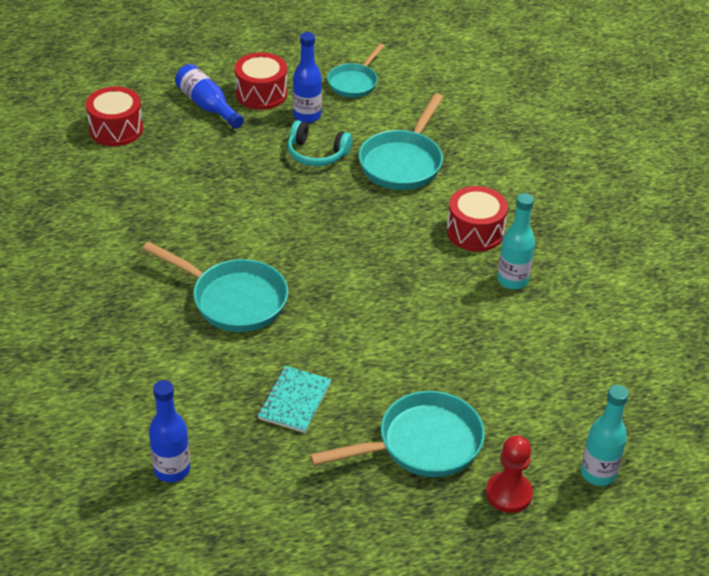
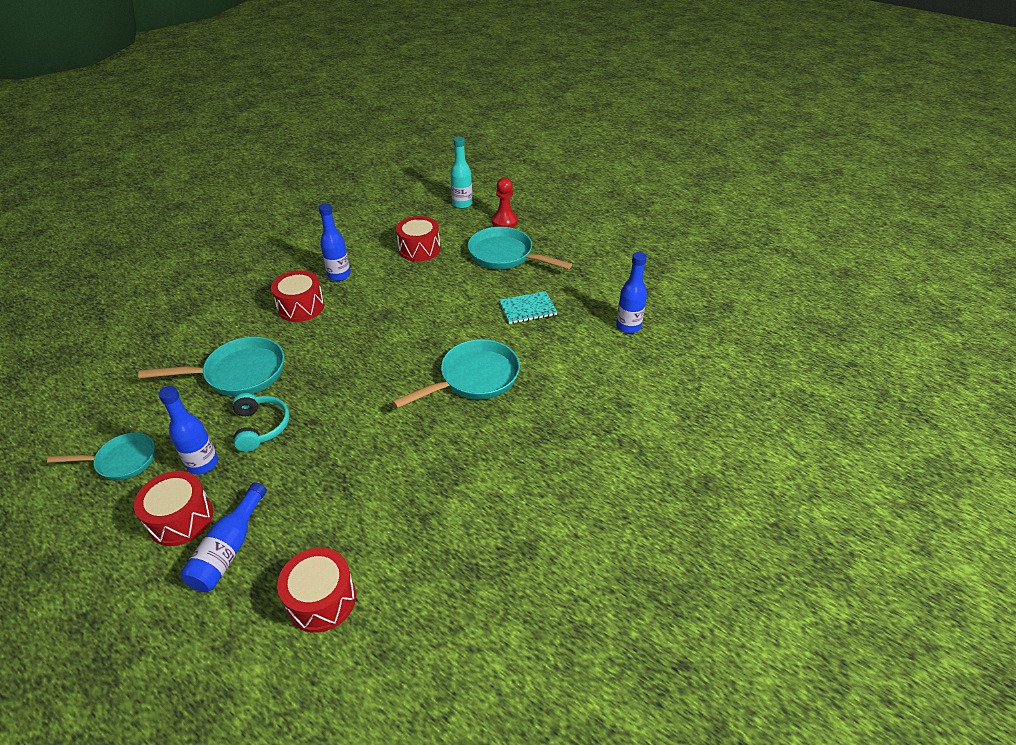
camera: 125 degrees left, 0 degrees up
(233, 299) = (474, 378): turquoise pan -> turquoise pan turned 60 degrees clockwise
(510, 370) = (419, 249): none -> red drum
(512, 280) = (339, 275): turquoise bottle -> blue bottle

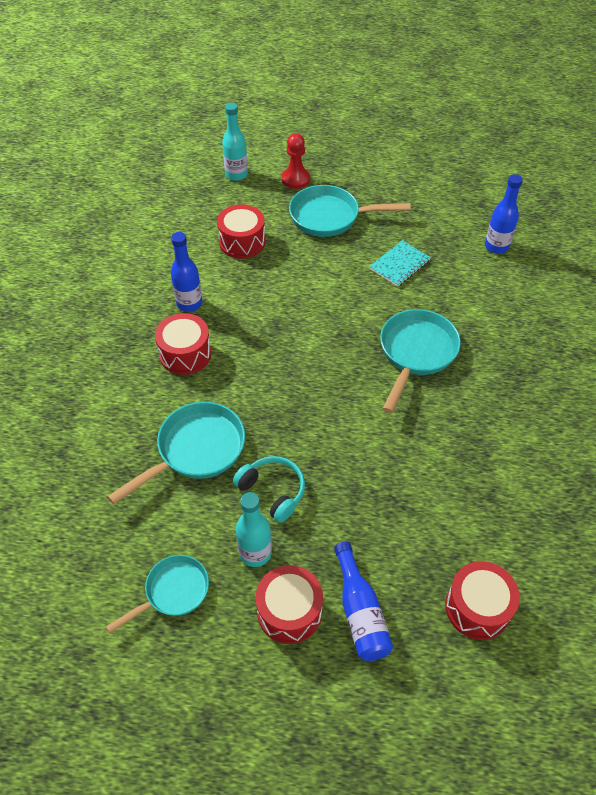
camera: 30 degrees left, 10 degrees up
(203, 464) = (255, 553): blue bottle -> turquoise bottle

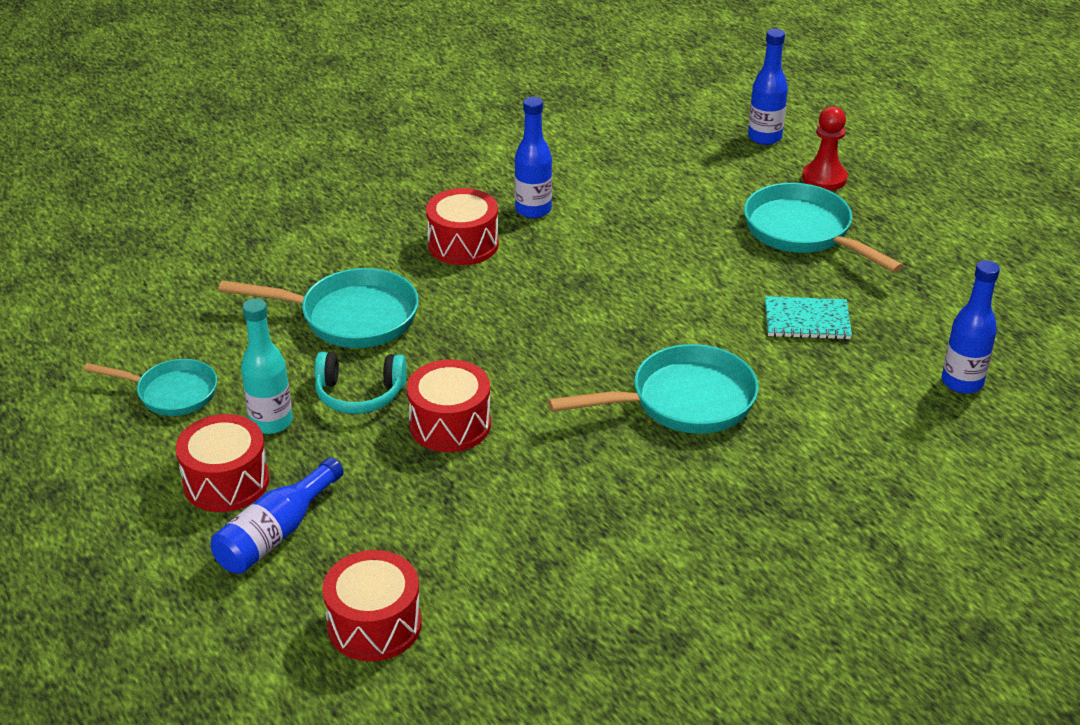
camera: 50 degrees right, 15 degrees down
(236, 174) = (764, 137): turquoise bottle -> blue bottle
(242, 242) = (669, 195): red drum -> red drum (450, 424)
(273, 491) = (359, 394): turquoise headphones -> turquoise headphones turned 90 degrees clockwise

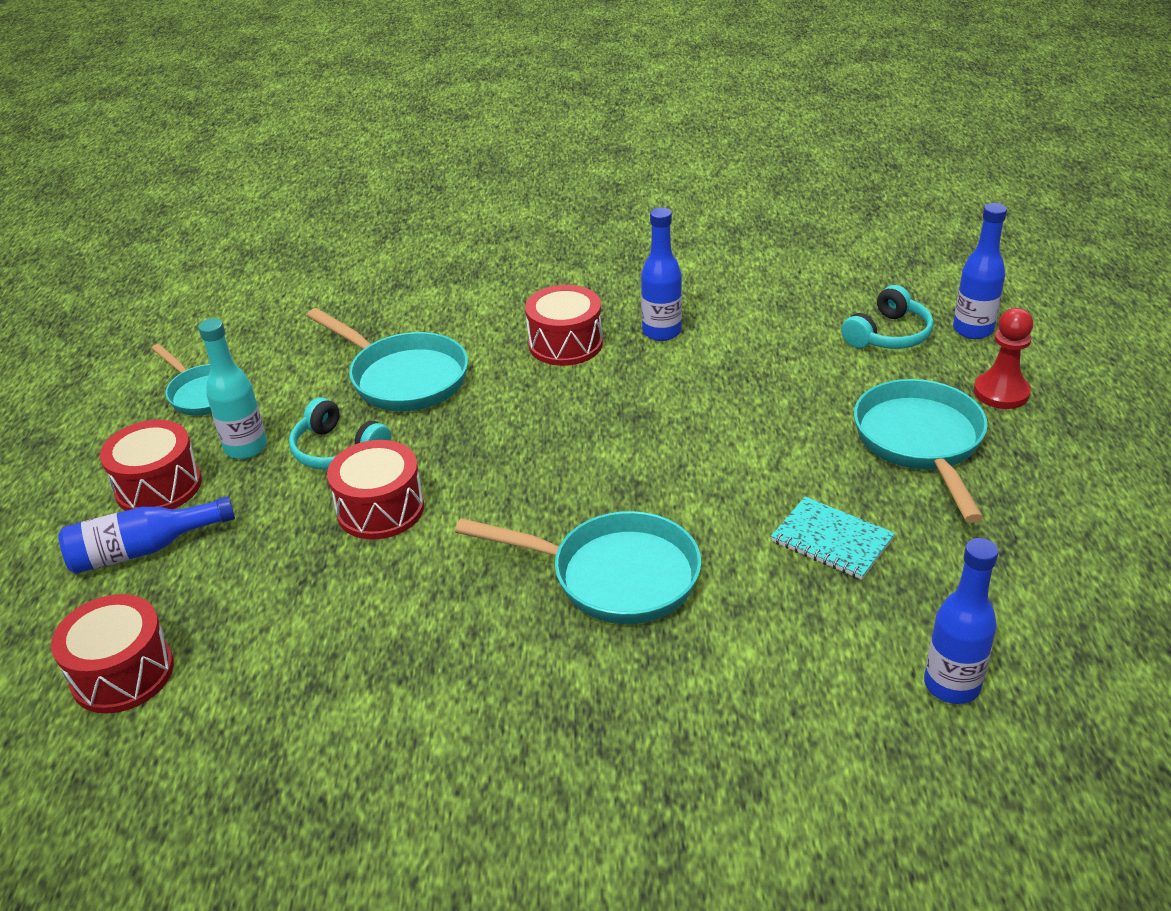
camera: 35 degrees right, 0 degrees up
(709, 159) = (888, 335): none -> turquoise headphones

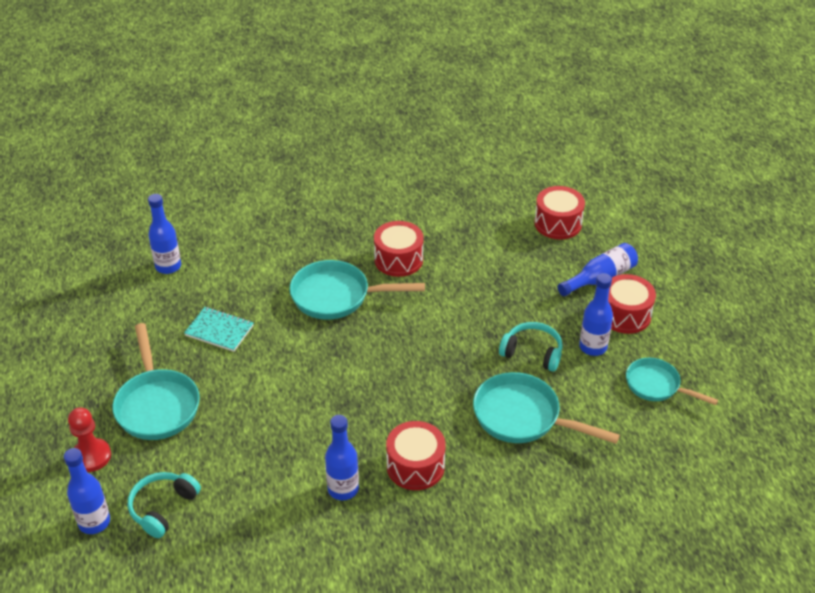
camera: 165 degrees right, 5 degrees up
(246, 448) = (593, 347): turquoise bottle -> blue bottle
(380, 509) = (482, 317): red drum -> red drum (398, 259)

